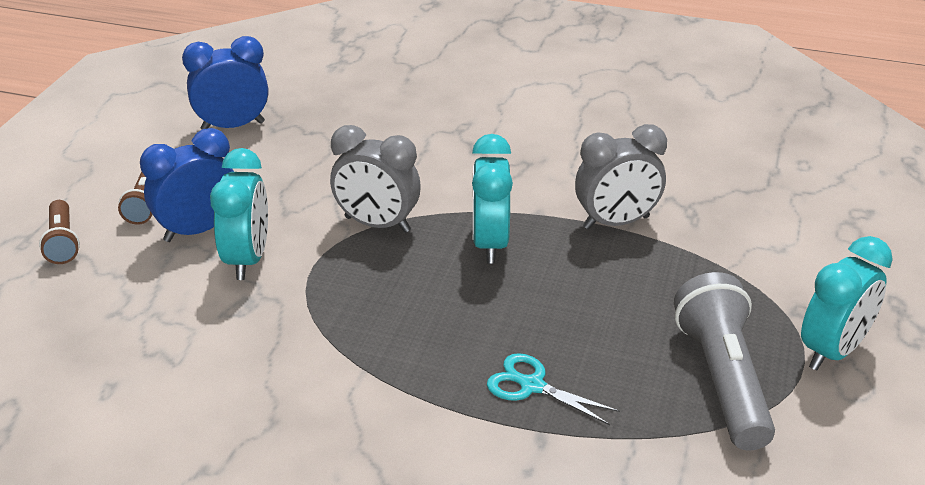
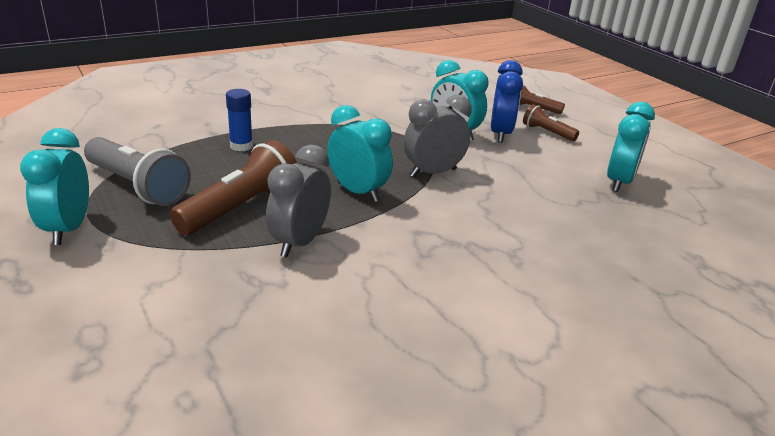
camera: 130 degrees right, 5 degrees down
(233, 126) = (619, 182): blue clock -> turquoise clock
(532, 386) = (241, 146): turquoise scissors -> blue glue stick
(631, 287) = (240, 207): none -> brown flashlight

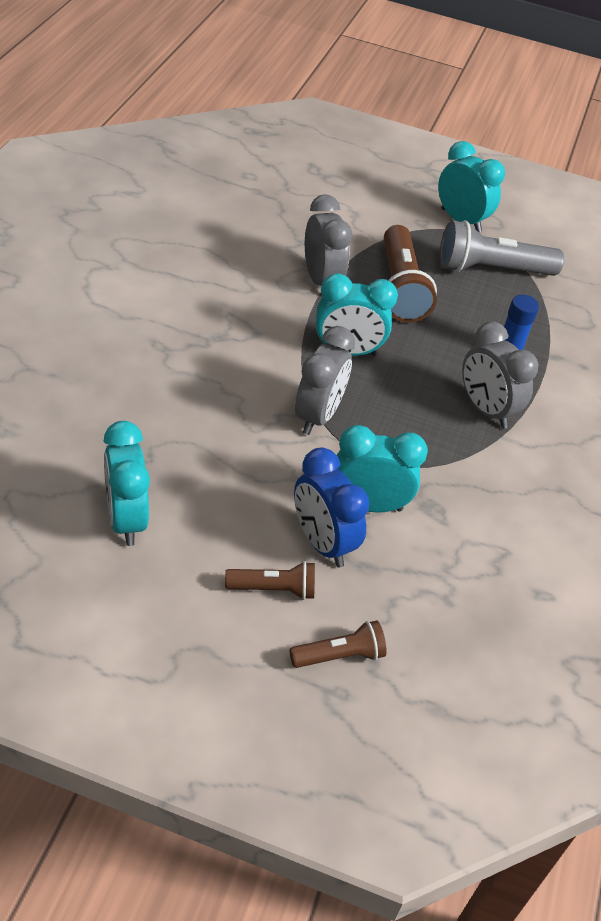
camera: 135 degrees right, 15 degrees up
(314, 134) = (485, 410): none -> grey clock

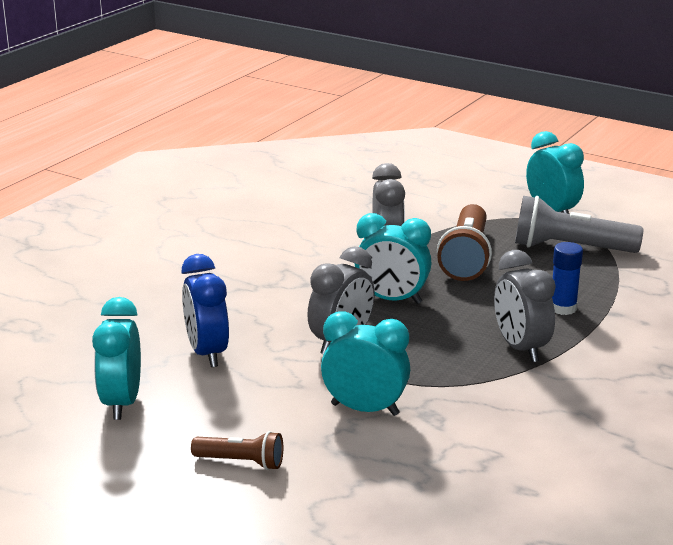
camera: 20 degrees right, 20 degrees down
(322, 543) = (305, 433): blue clock -> blue clock (207, 353)
(339, 655) = (286, 516): brown flashlight -> none

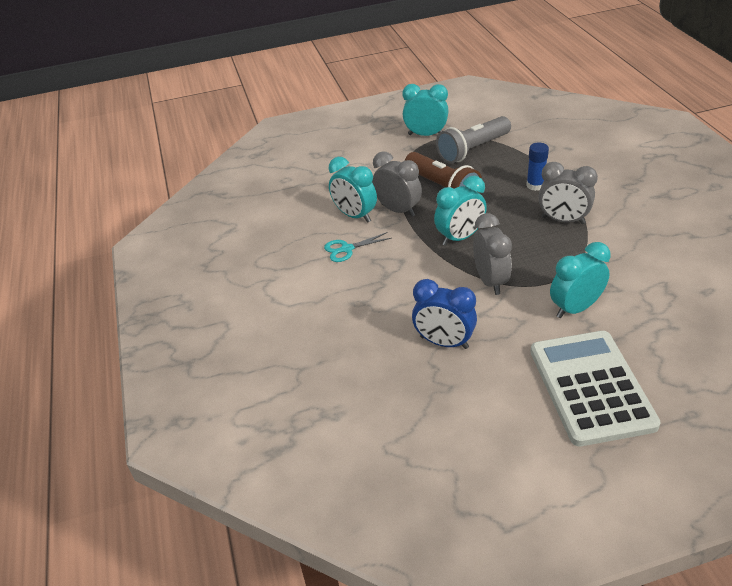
camera: 45 degrees left, 15 degrees up
(121, 403) = (469, 411): turquoise clock -> turquoise clock (354, 216)
(241, 462) = (591, 387): brown flashlight -> white calculator
(283, 250) = (347, 249): none -> turquoise scissors

